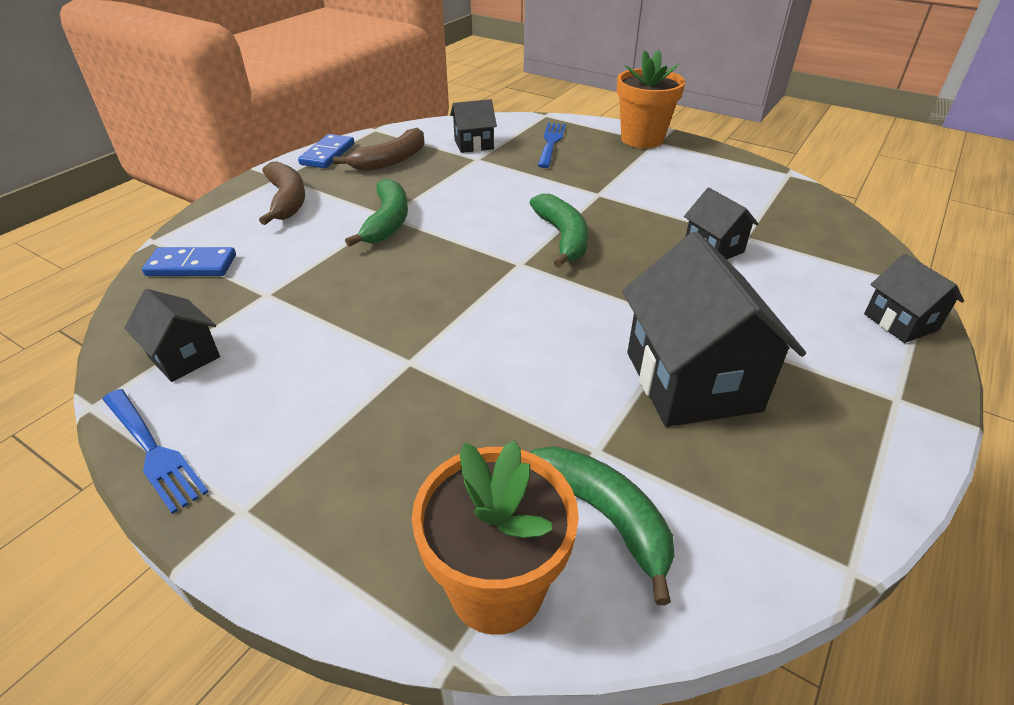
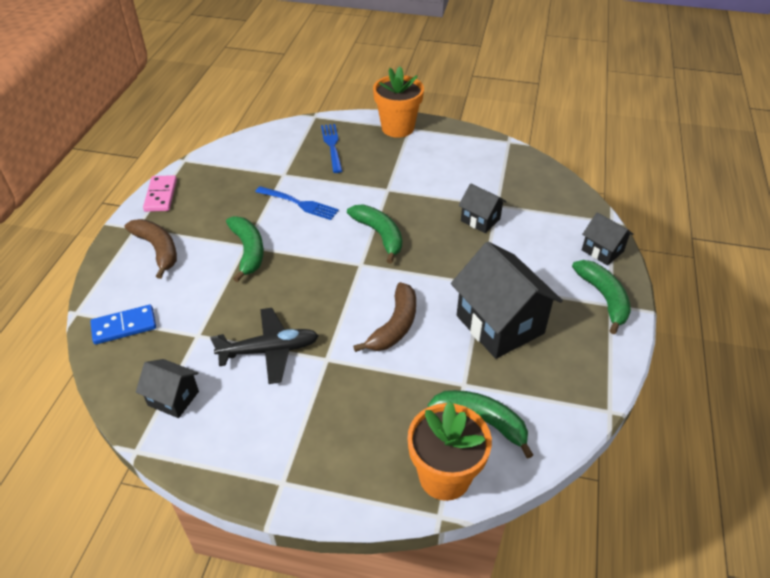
camera: 20 degrees left, 5 degrees up
(152, 450) = (200, 465): blue fork -> blue fork (298, 203)
(327, 154) = (161, 195): blue domino -> pink domino
(341, 332) = (269, 350): none -> black plane
(391, 161) = (217, 191): brown banana -> brown banana (395, 326)
(474, 144) = (273, 160): black house -> none
(886, 386) = (603, 298): none -> green banana

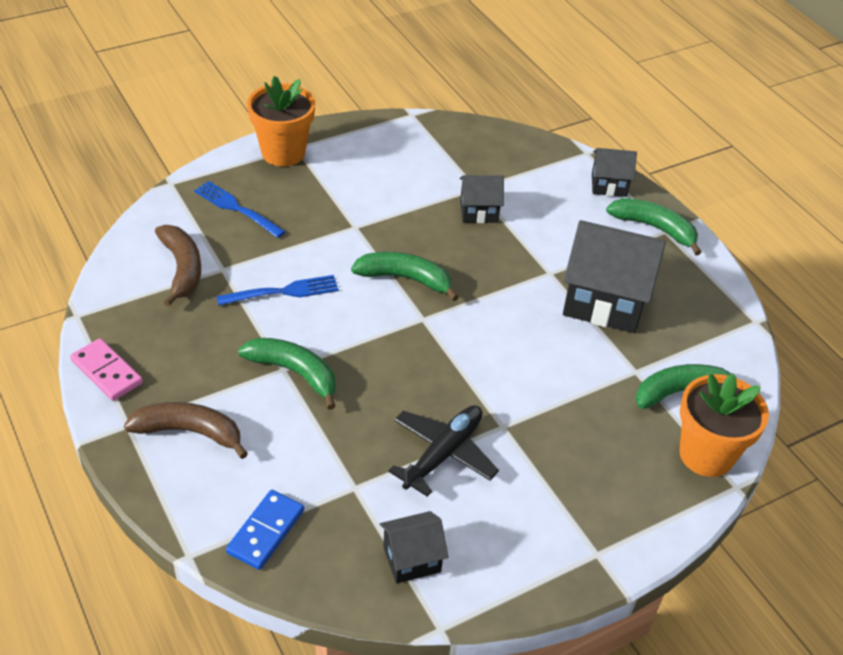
camera: 45 degrees left, 0 degrees up
(395, 326) = (523, 357): brown banana -> brown banana (182, 269)

